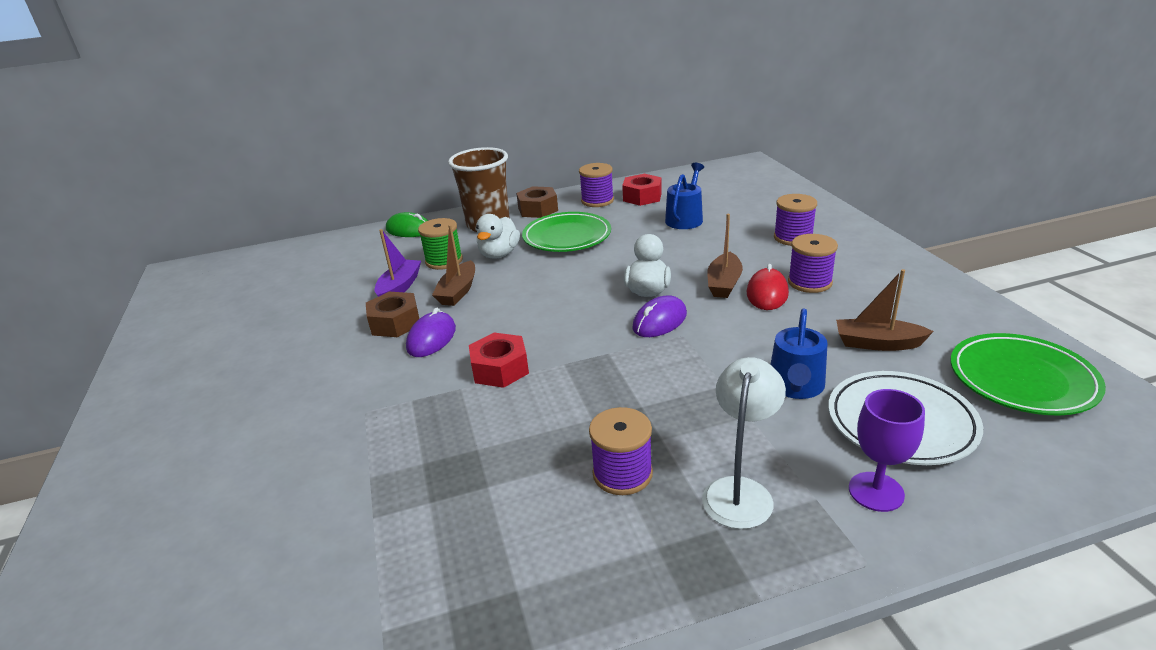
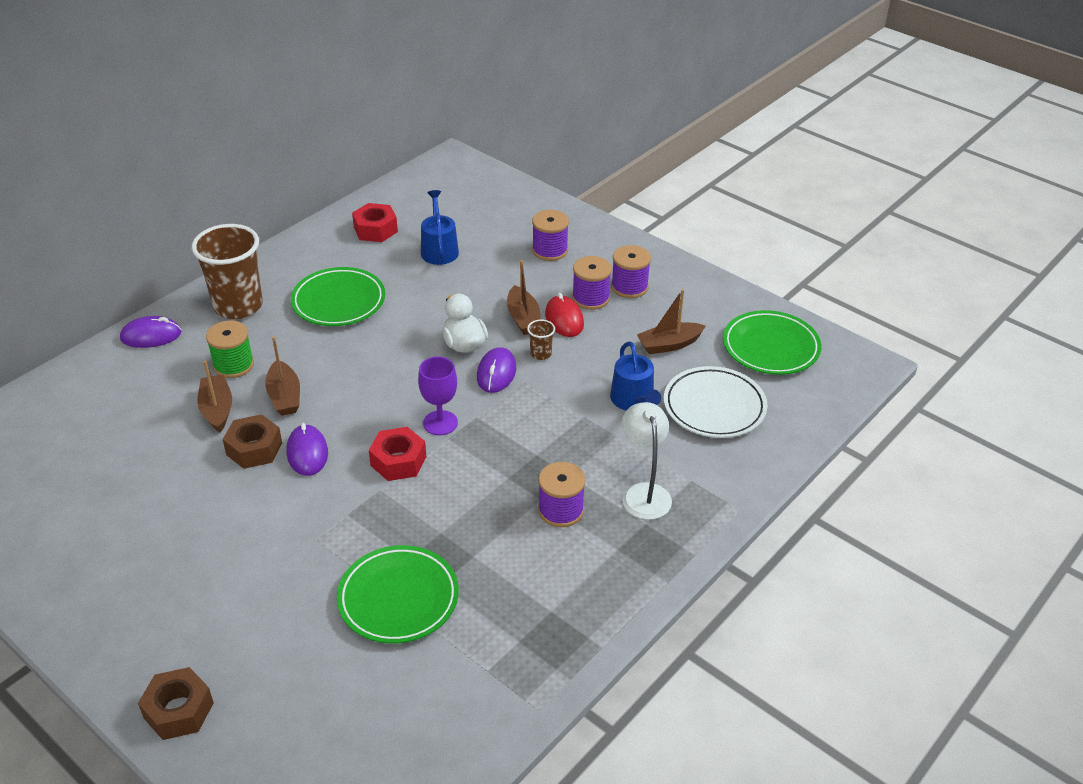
camera: 35 degrees left, 10 degrees up
(376, 499) = (398, 598): none -> green plate
(399, 287) = (217, 409): purple boat -> brown boat
(409, 230) = (151, 336): green mouse -> purple mouse
(499, 254) = (286, 341): white duck -> none
(538, 209) = (276, 272): brown nut -> brown nut (178, 710)
(597, 201) = (332, 245): purple spool -> purple spool (629, 287)
(719, 316) = (540, 354): none -> brown cup
(876, 492) = (722, 462): purple goblet -> purple goblet (440, 423)

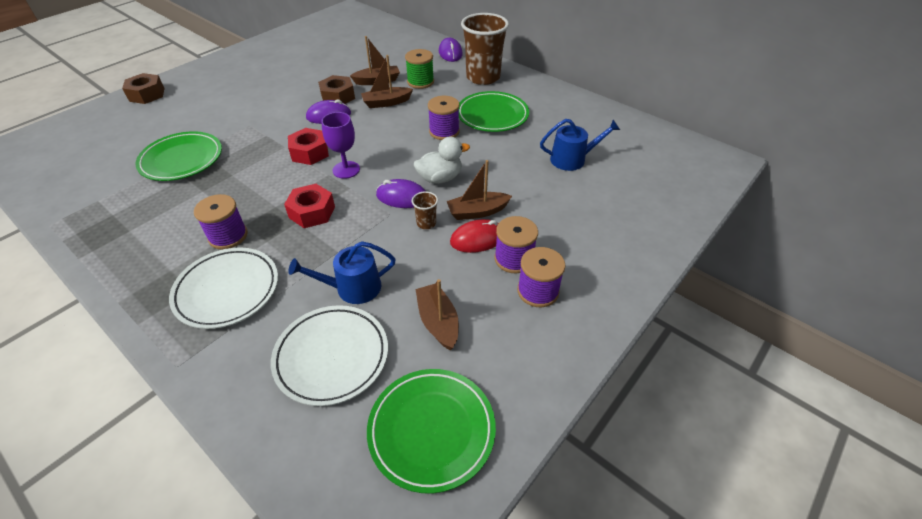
camera: 90 degrees right, 5 degrees up
(375, 229) = (591, 125): red nut -> red nut (312, 212)
(550, 250) = (590, 229): purple spool -> purple spool (444, 131)
(644, 493) = (227, 290): white lamp -> white plate

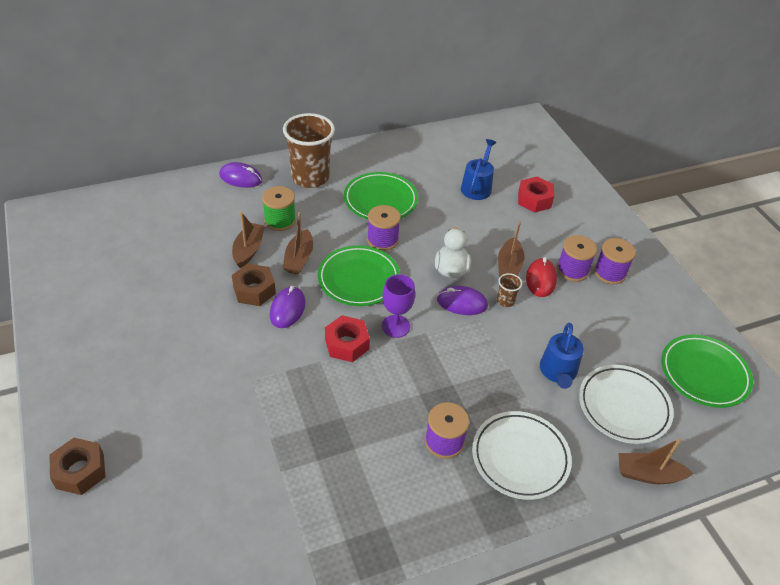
camera: 65 degrees left, 0 degrees up
(182, 160) = (279, 457): green plate -> green plate (358, 279)
(312, 212) = (445, 370): red nut -> red nut (534, 200)
(402, 197) = (462, 303): purple mouse -> purple mouse turned 60 degrees clockwise
(438, 322) = (615, 335): brown boat -> brown boat (648, 474)

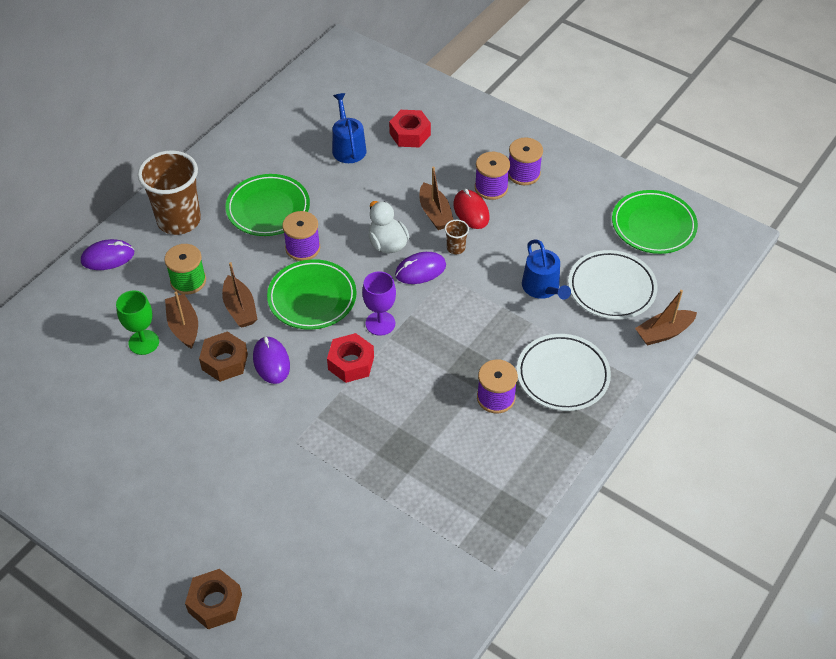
camera: 30 degrees left, 5 degrees up
(211, 246) = (143, 342): none -> green goblet

